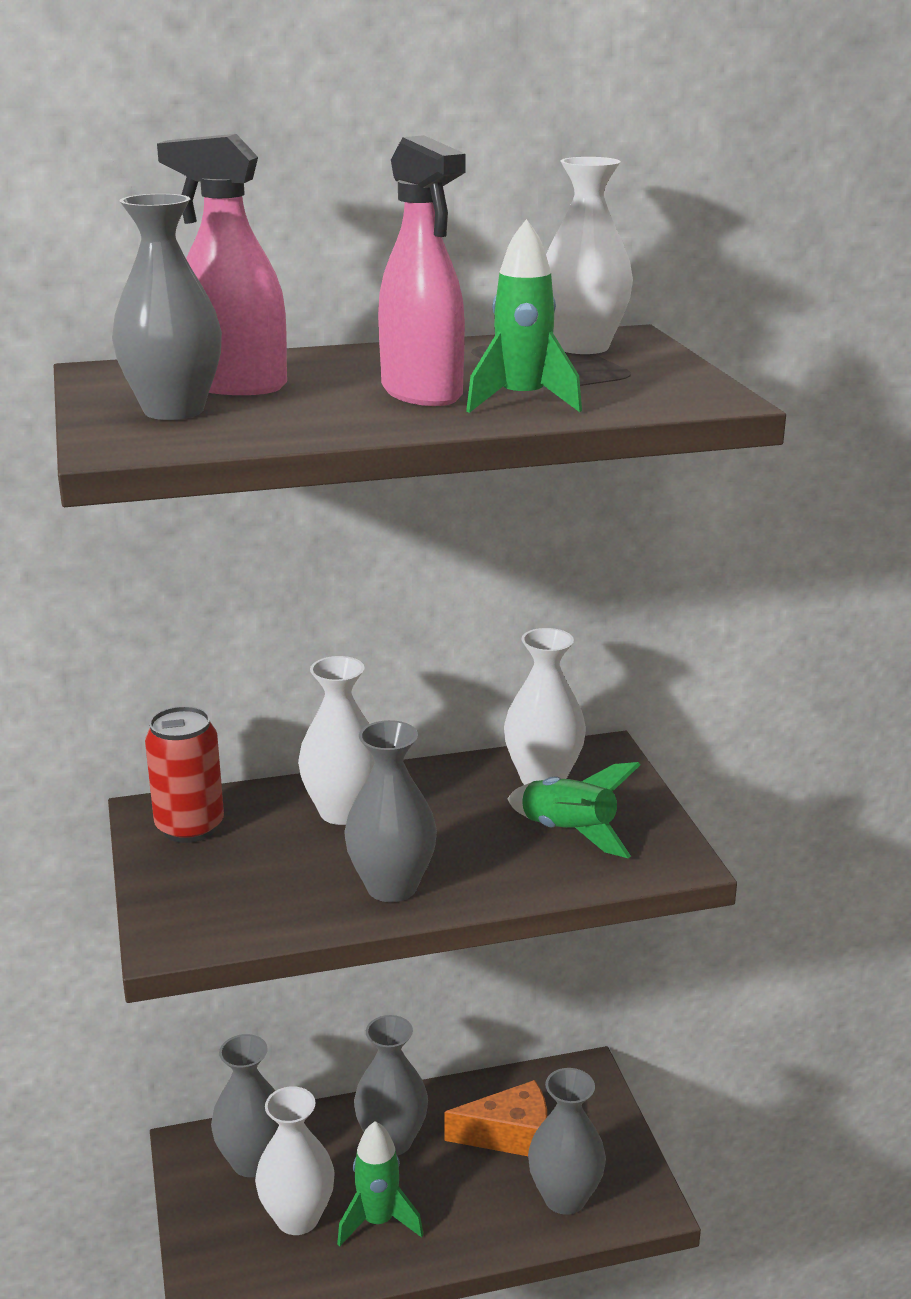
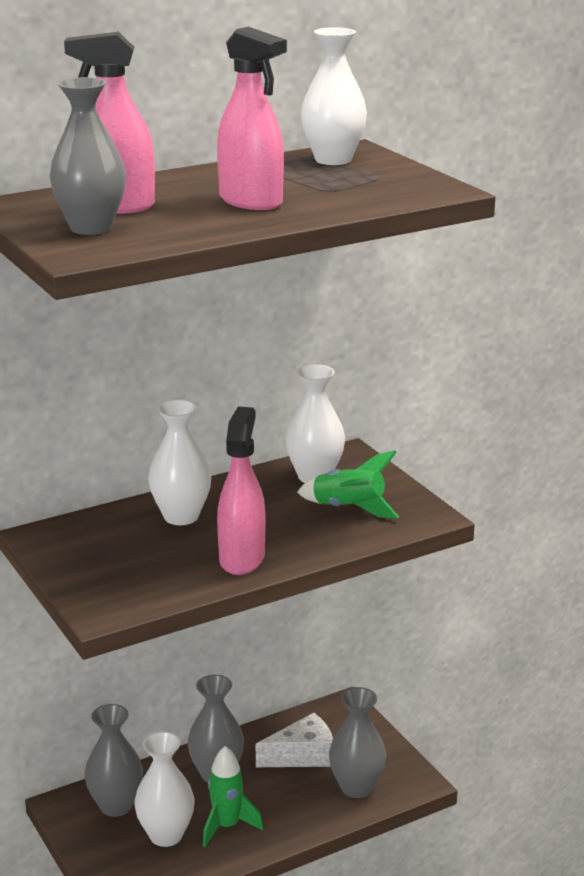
camera: 15 degrees left, 0 degrees up
(190, 827) = (73, 541): red can -> none
(391, 887) = (242, 558): grey vase -> pink spray bottle
(510, 1135) = (302, 755): orange cheese -> white cheese
(522, 402) = (323, 202): green rocket -> none

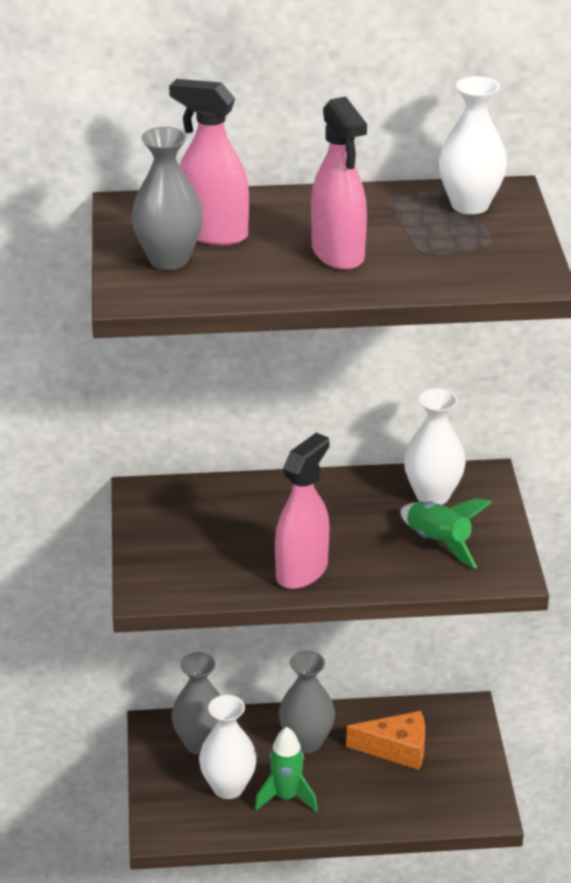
camera: 25 degrees right, 10 degrees up
(181, 516) = (278, 507): white vase -> none
(302, 755) = (396, 749): white cheese -> orange cheese
(356, 787) = (427, 799): grey vase -> none

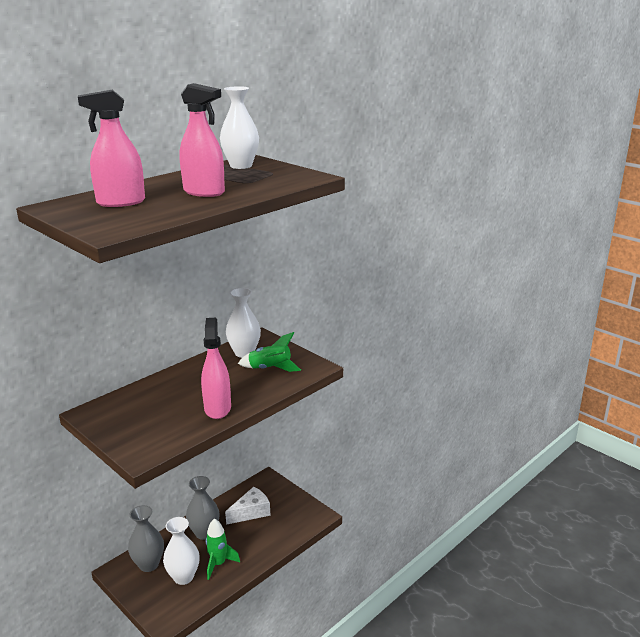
camera: 40 degrees left, 10 degrees down
(169, 259) = (109, 216): grey vase -> none
(396, 749) = (251, 512): orange cheese -> white cheese

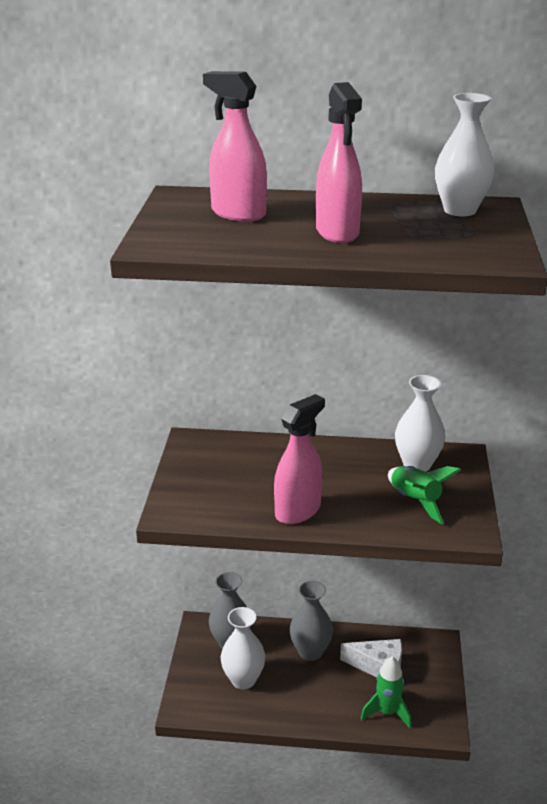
camera: 50 degrees right, 5 degrees up
(218, 564) = (286, 694): green rocket -> green rocket (387, 712)

